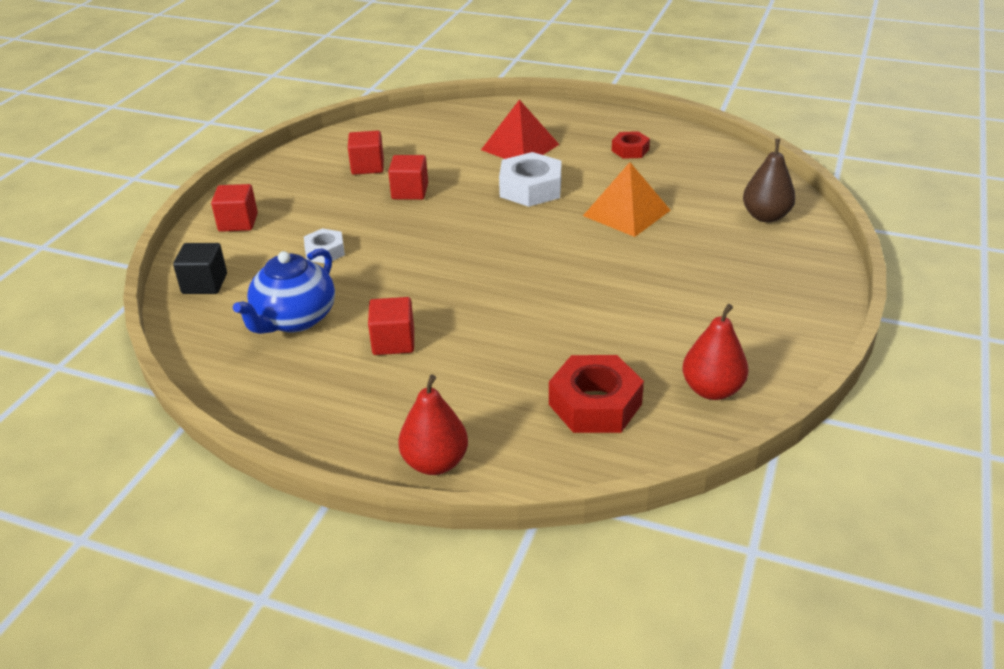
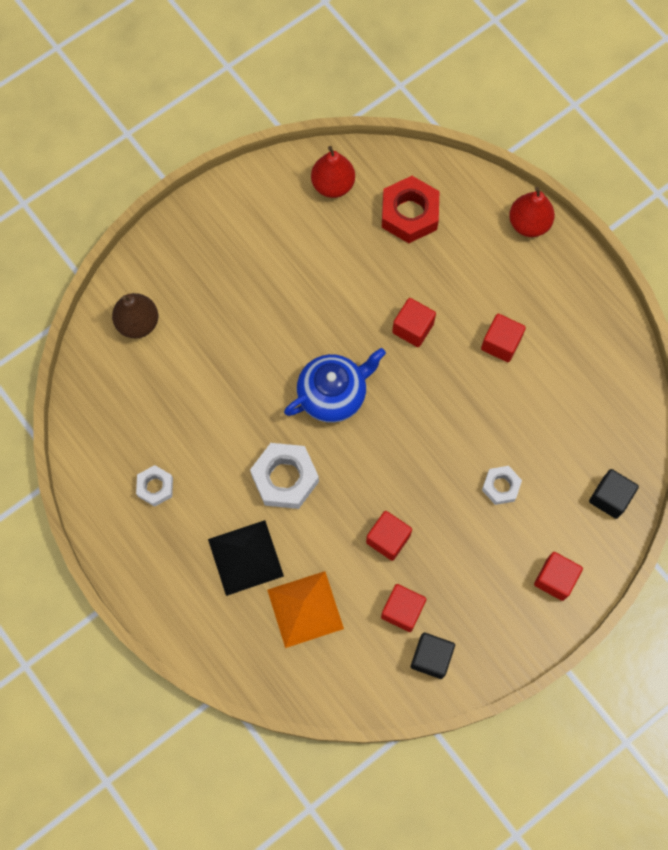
camera: 150 degrees left, 35 degrees up
(294, 319) = (558, 410): blue teapot -> blue teapot (333, 394)
(326, 156) = (431, 657): none -> black cube
(501, 315) = (413, 328): none -> red cube
(520, 147) = (245, 557): red pyramid -> black pyramid
(627, 213) = (236, 393): orange pyramid -> orange pyramid (305, 609)
(630, 150) = (155, 487): red nut -> white nut

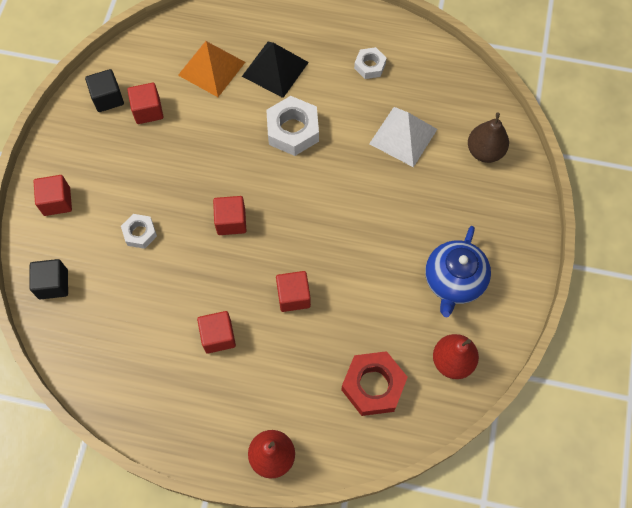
camera: 140 degrees right, 5 degrees down
(193, 393) = (403, 136): none -> white pyramid
(333, 394) = (309, 206): blue teapot -> blue teapot (454, 281)
(388, 539) = (192, 144): red cube -> red cube (231, 221)

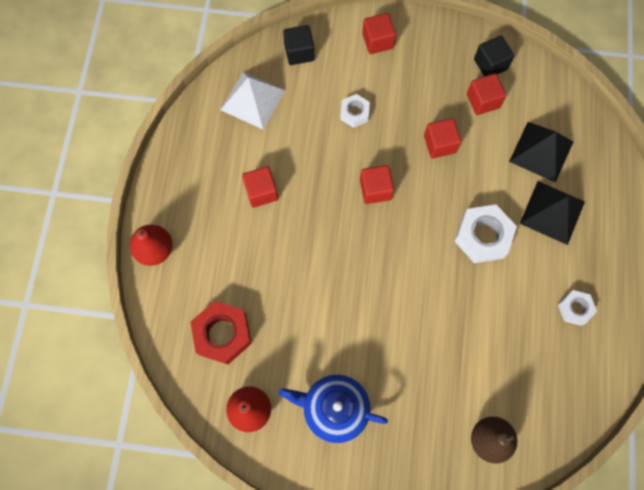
camera: 85 degrees right, 5 degrees up
(211, 68) = (541, 151): orange pyramid -> black pyramid
(293, 296) = (305, 254): red cube -> red cube (439, 144)
(403, 136) = (494, 349): white pyramid -> white pyramid (253, 100)

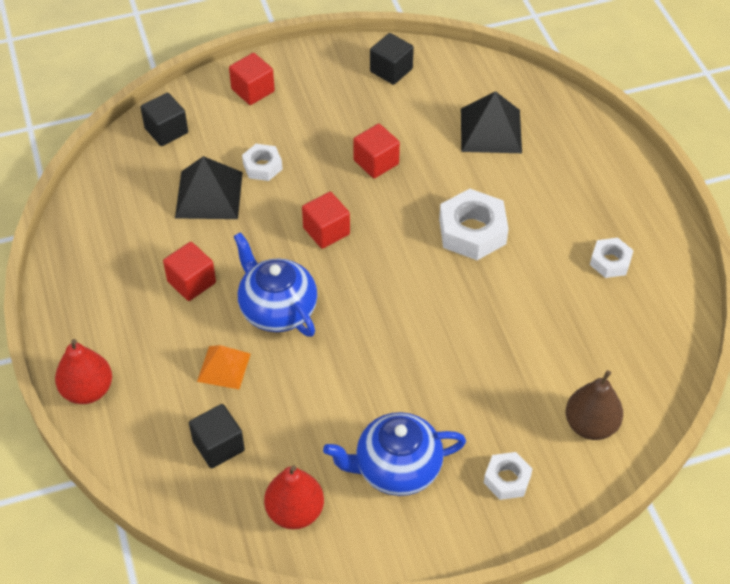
camera: 25 degrees left, 20 degrees down
(222, 334) = (218, 446): red nut -> black cube
(253, 100) = (134, 195): white pyramid -> none
(253, 272) = (223, 367): none -> orange pyramid
(310, 241) = (277, 309): none -> blue teapot
(407, 454) = (507, 479): none -> white nut
(483, 101) = (401, 106): red cube -> none
(552, 212) = (534, 181): black pyramid -> black pyramid (209, 195)

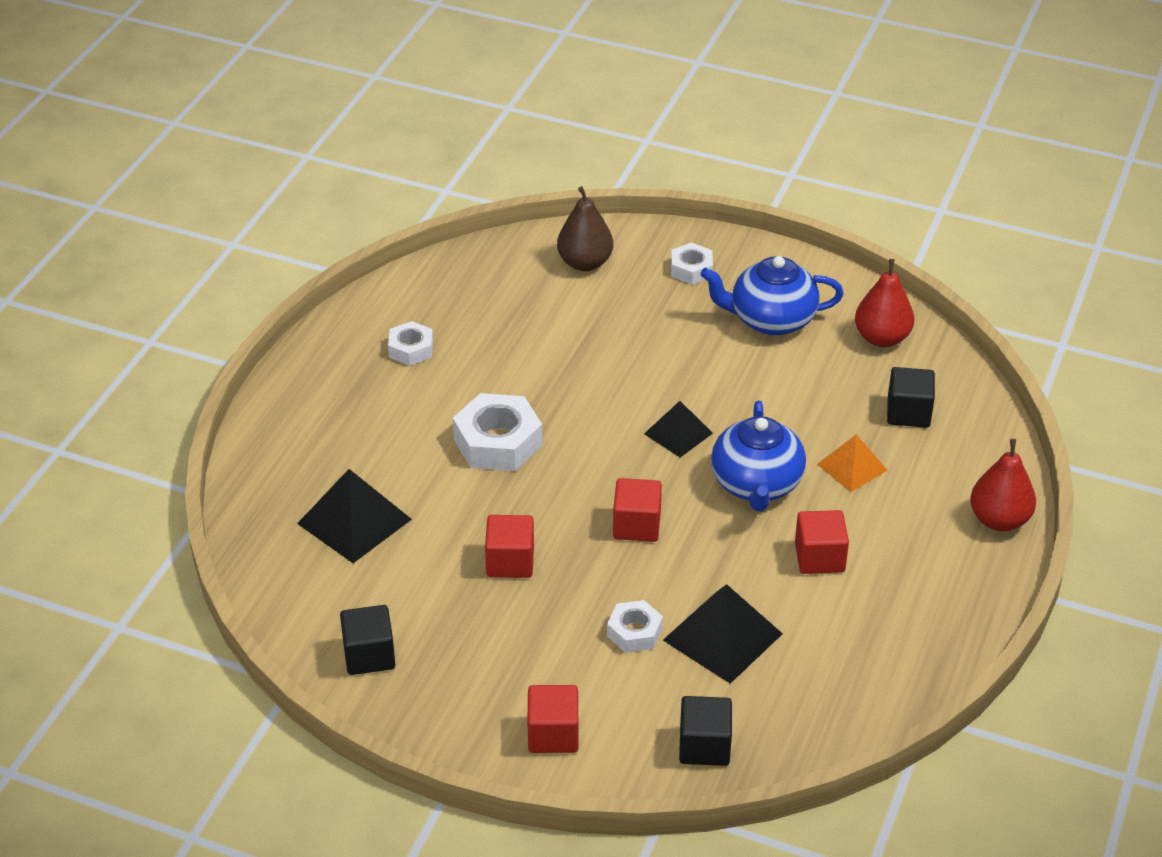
camera: 140 degrees left, 10 degrees down
(366, 315) = (678, 433): none -> black pyramid
(396, 468) = (771, 320): blue teapot -> blue teapot turned 150 degrees clockwise

